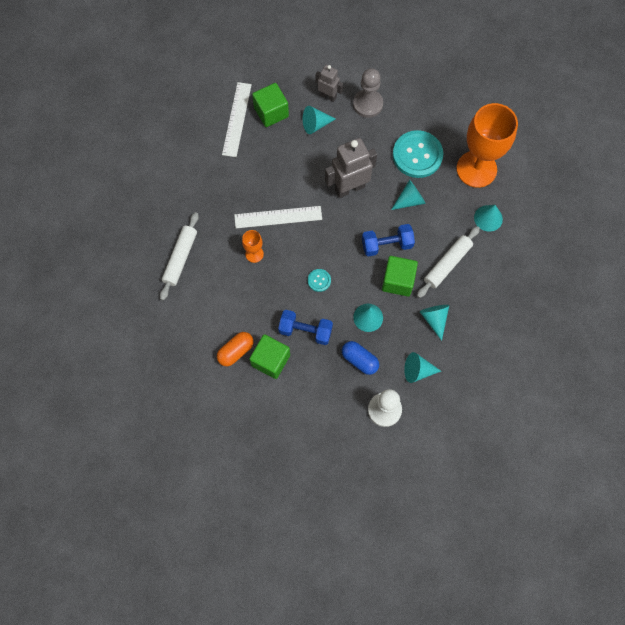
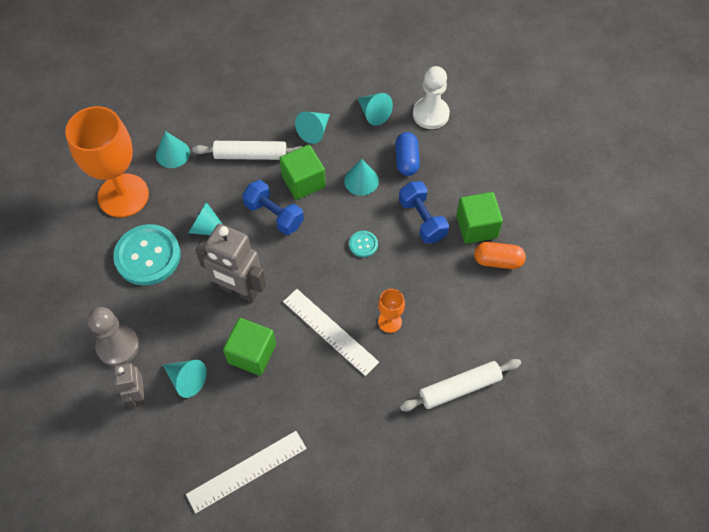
camera: 130 degrees left, 10 degrees down
(271, 112) = (207, 440): green cube -> green cube (252, 354)

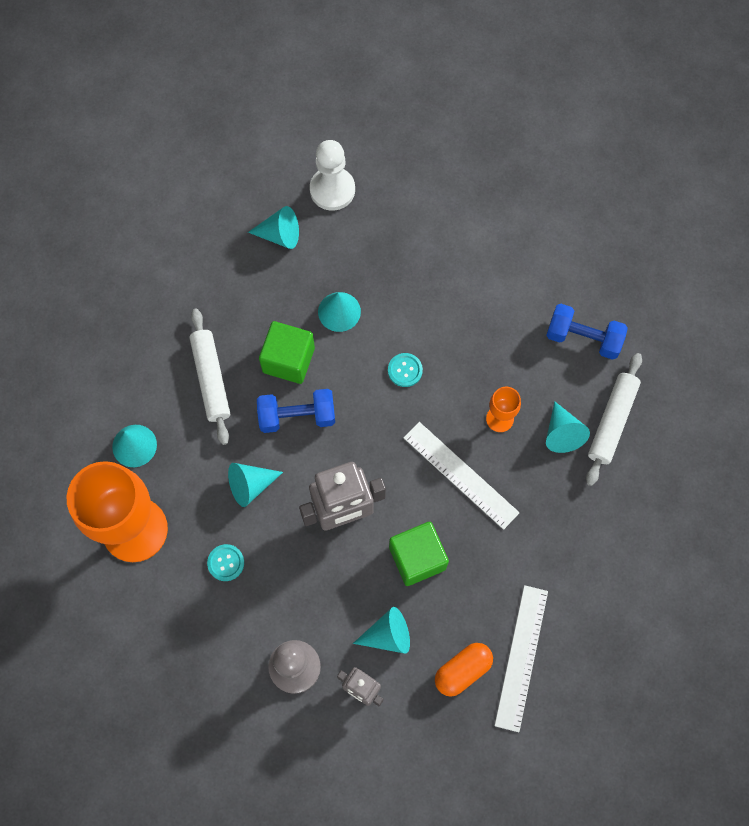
camera: 45 degrees left, 10 degrees up
(147, 256) = (226, 563): turquoise button -> turquoise button, size x0.45
(250, 155) = (211, 379): white rolling pin -> white rolling pin turned 60 degrees counterclockwise
(314, 131) = (244, 301): turquoise cone -> turquoise cone (562, 433)
(330, 331) = (460, 475): white ruler -> white ruler turned 45 degrees clockwise
(406, 160) = (358, 255): blue capsule -> none
(422, 220) = (430, 300): blue dumbbell -> blue dumbbell (583, 338)
(476, 226) = (482, 264): green cube -> none
(498, 261) = (530, 280): orange capsule -> orange capsule (462, 670)

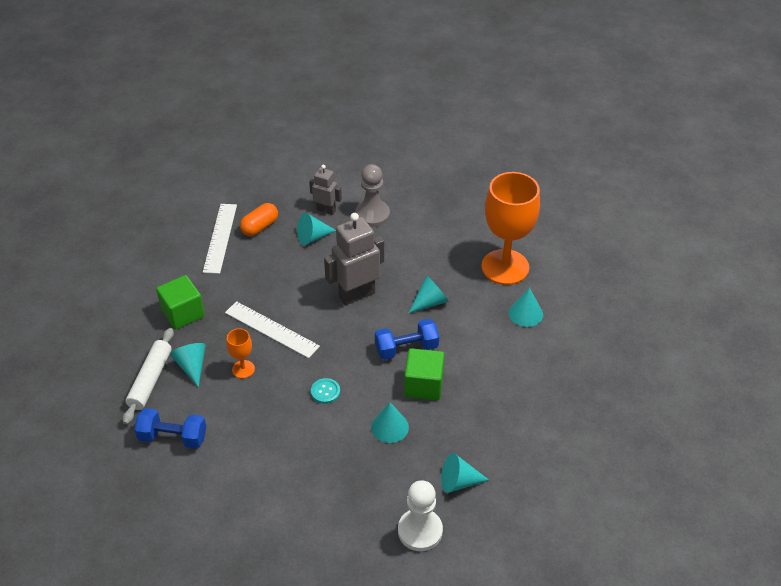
camera: 170 degrees right, 25 degrees down
(211, 379) = (482, 363): white rolling pin -> none
(226, 563) = (434, 258): turquoise button -> none
(417, 558) = (298, 278): green cube -> green cube (183, 313)

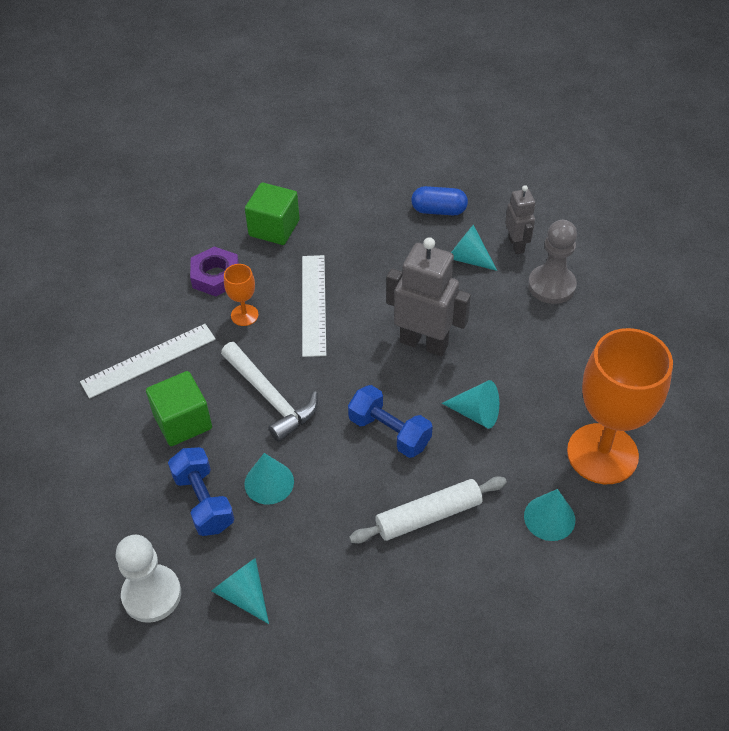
camera: 55 degrees right, 5 degrees up
(150, 380) = (175, 258): white rolling pin -> white rolling pin (428, 516)
(173, 437) = (122, 317): blue dumbbell -> blue dumbbell (203, 501)
(192, 366) = (216, 276): turquoise cone -> purple nut
(220, 238) = (394, 192): white ruler -> white ruler (148, 360)
(260, 227) = (438, 210): orange capsule -> blue capsule
(325, 391) = (271, 398): turquoise button -> white hammer
(423, 385) = (351, 479): green cube -> green cube (183, 422)

